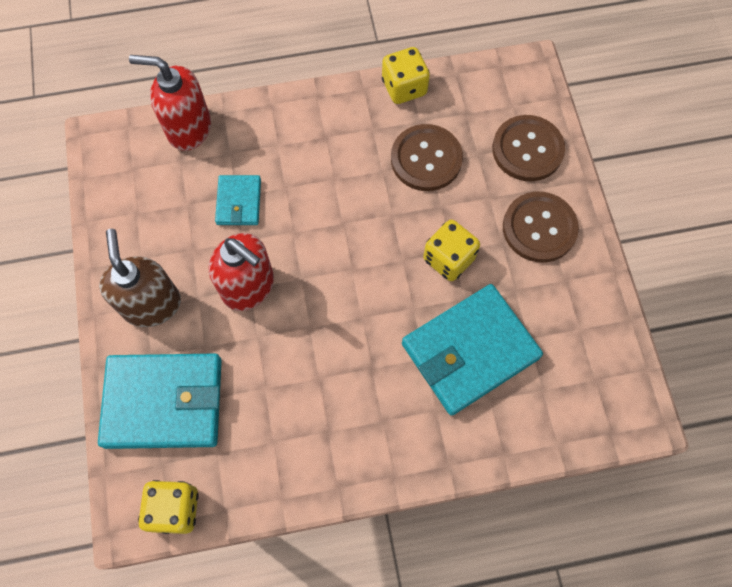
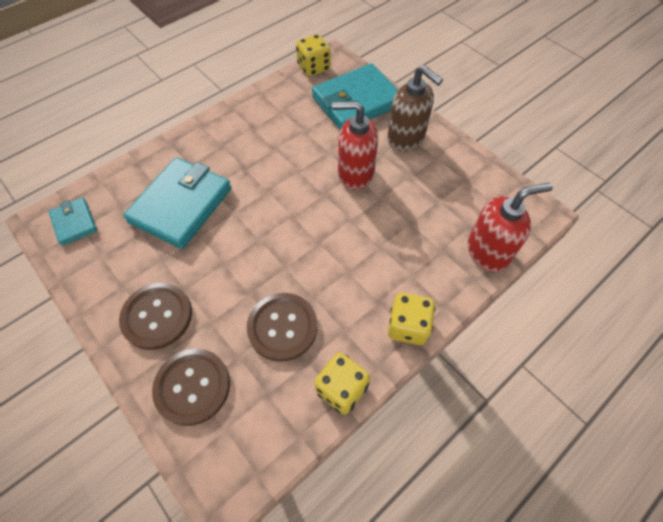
camera: 150 degrees right, 10 degrees down
(239, 202) = (404, 220): turquoise wallet -> turquoise wallet (74, 223)
(448, 259) = (224, 256): yellow dice -> yellow dice (408, 326)

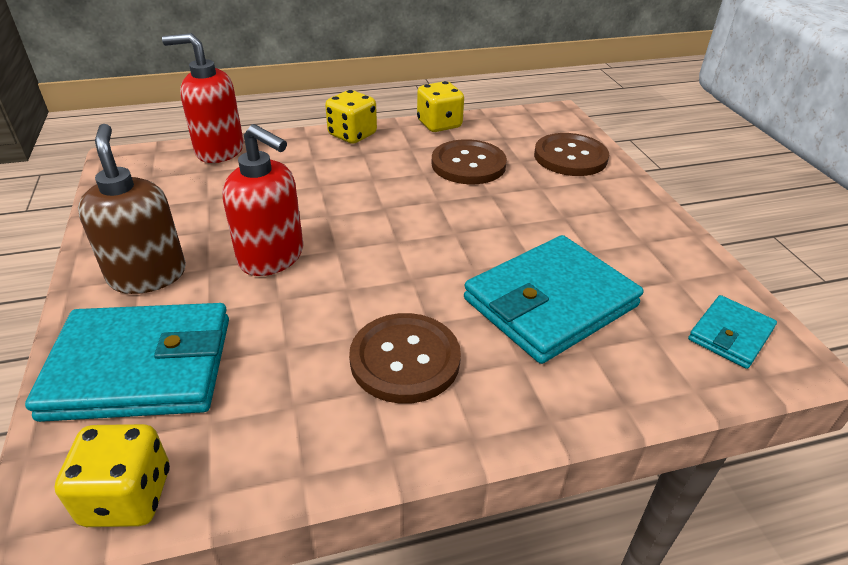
camera: 155 degrees left, 20 degrees down
(74, 223) = (730, 334): turquoise wallet -> turquoise wallet turned 45 degrees clockwise
(157, 316) = (600, 206): brown button -> brown button (405, 359)

